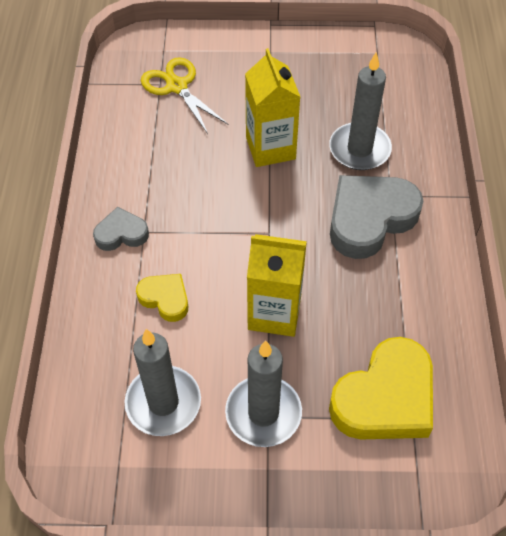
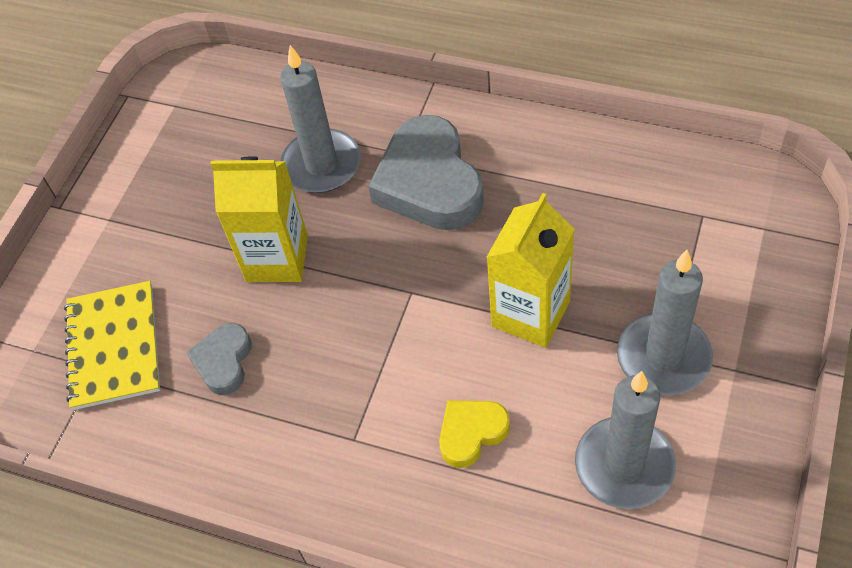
camera: 65 degrees left, 0 degrees up
(121, 233) = (346, 469): grey heart -> grey heart (223, 361)
(177, 86) = (114, 346): yellow scissors -> yellow notebook
(385, 398) = (672, 233): yellow heart -> none

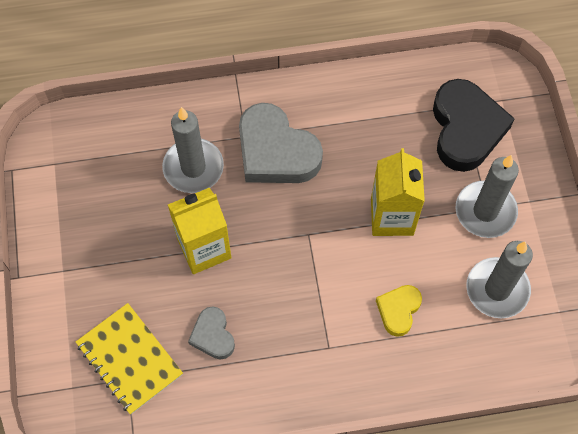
camera: 35 degrees left, 10 degrees up
(693, 245) = (466, 129): none -> black heart

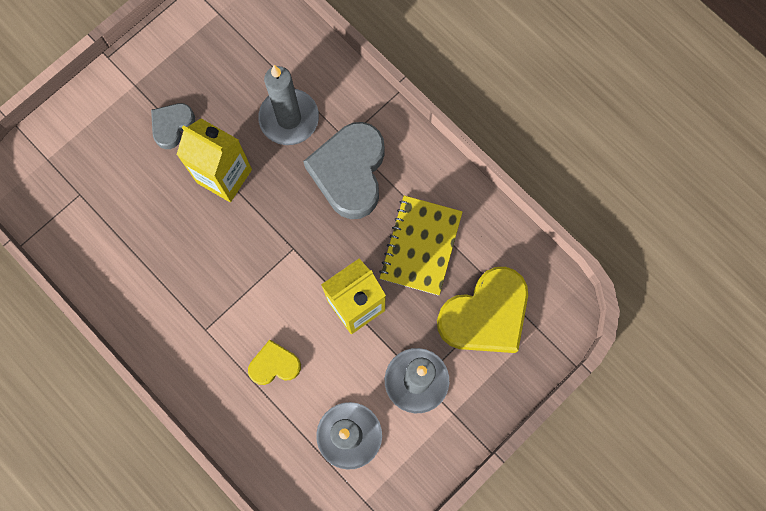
camera: 55 degrees right, 10 degrees up
(129, 359) = (96, 184): yellow notebook -> yellow notebook (420, 246)
(213, 335) = (156, 233): grey heart -> grey heart (172, 126)
(466, 129) = (485, 315): black heart -> yellow heart

